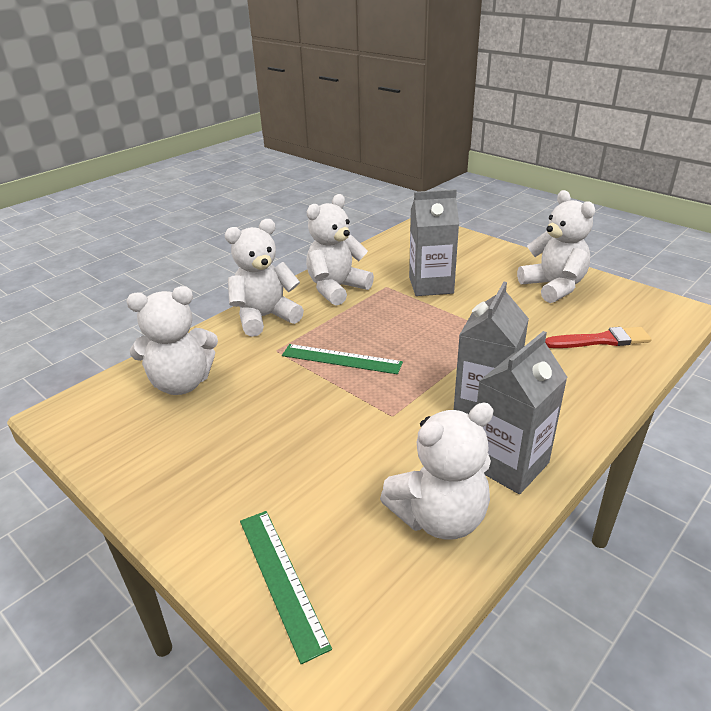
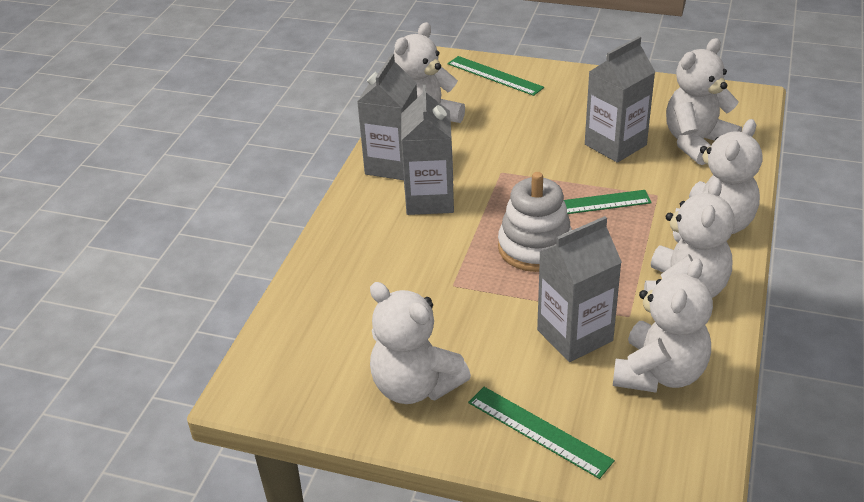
camera: 155 degrees right, 5 degrees up
(253, 407) = (615, 145): none -> grey carton
(396, 260) = (659, 373): none -> white teddy bear
(415, 339) = (535, 248): none -> white stacking toy
(486, 255) = (539, 431): none -> green ruler
(601, 340) = (339, 309): red brush -> none

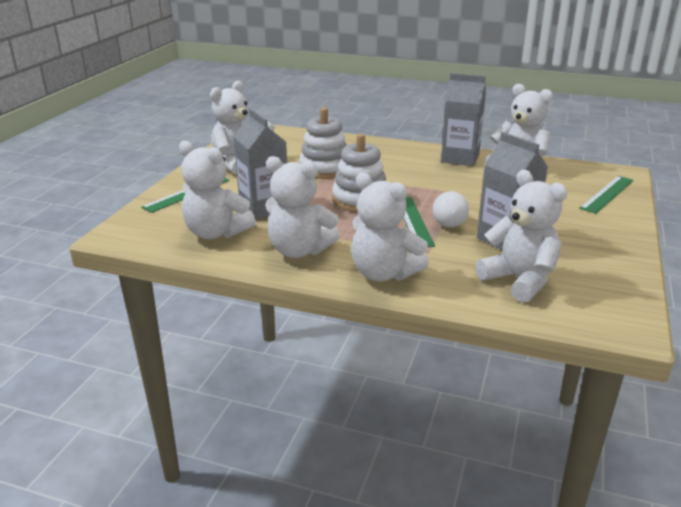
camera: 90 degrees right, 10 degrees down
(429, 199) = (418, 169): grey carton -> none
(433, 286) = (325, 169): none -> white stacking toy
(579, 179) = (449, 220): none -> white light bulb

